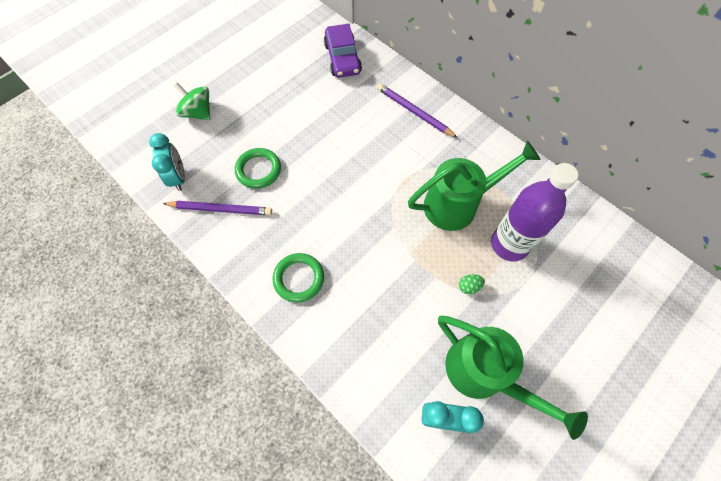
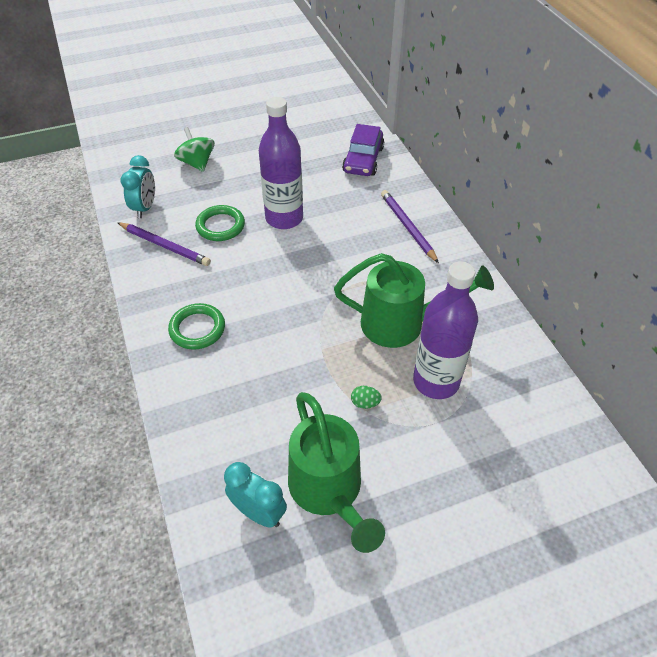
camera: 25 degrees right, 15 degrees down
(309, 141) = (284, 218): none -> purple bottle

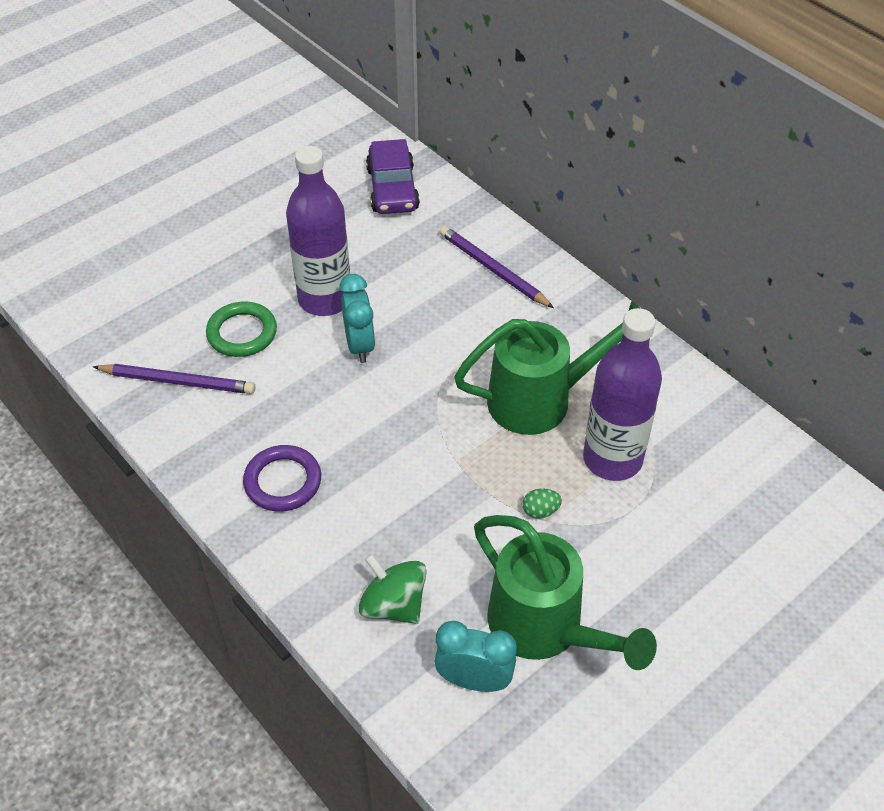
camera: 20 degrees left, 0 degrees up
(145, 208) = (120, 335): turquoise clock -> turquoise clock (359, 345)
(197, 163) = (161, 250): green spinning top -> green spinning top (393, 605)
(197, 329) = (283, 481): green ring -> purple ring

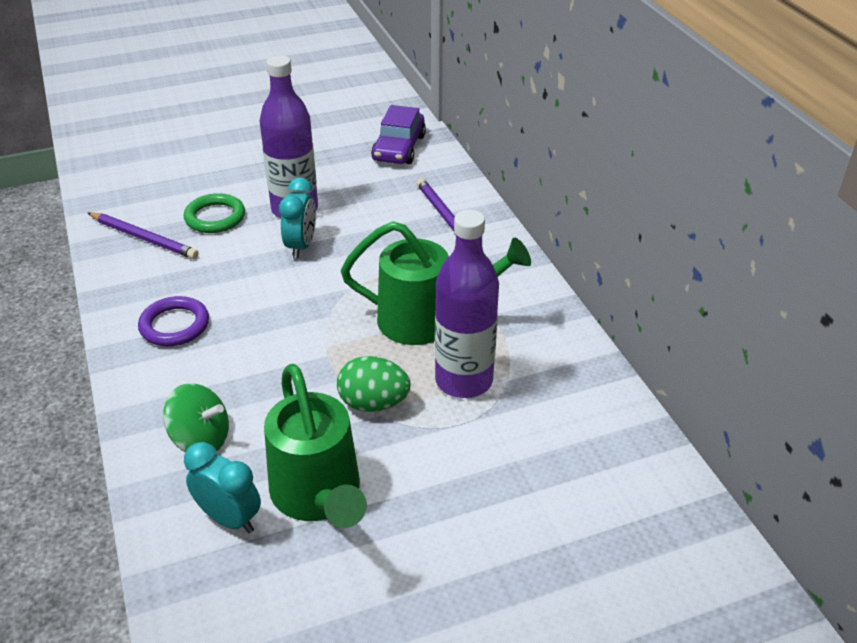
camera: 20 degrees right, 10 degrees down
(393, 605) = (201, 439): green spinning top -> green spinning top turned 135 degrees clockwise
(540, 511) = (373, 403): green egg -> green egg, size x1.95

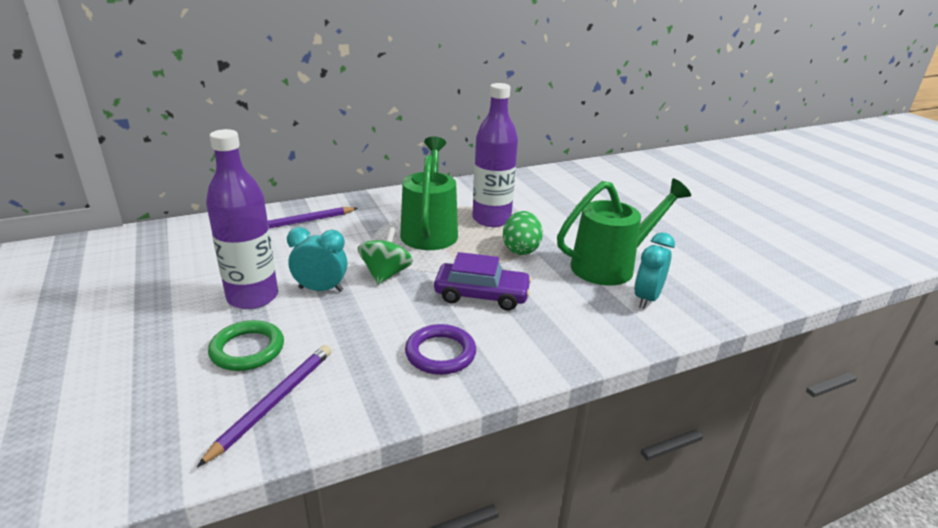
camera: 95 degrees left, 10 degrees down
(201, 439) = (580, 319): green spinning top -> green spinning top (386, 274)
(399, 148) = (163, 244): purple car -> purple car (481, 295)

